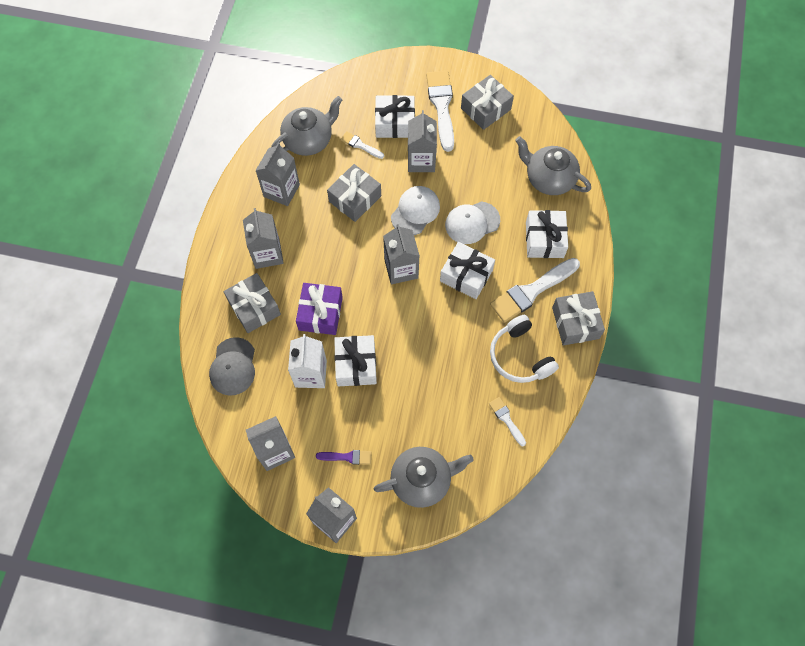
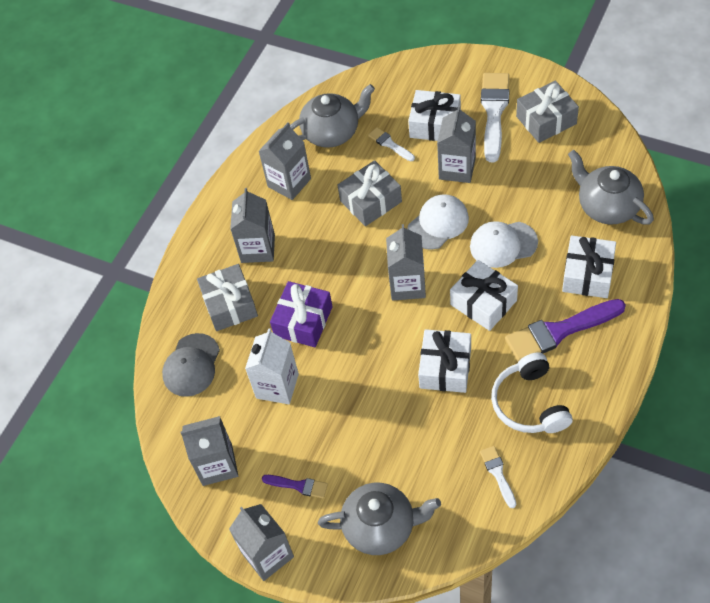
camera: 20 degrees right, 10 degrees down
(356, 365) = (331, 384): white gift -> white gift (445, 368)
(531, 291) = (559, 331): white brush -> purple brush
(575, 323) = (607, 375): grey gift -> none

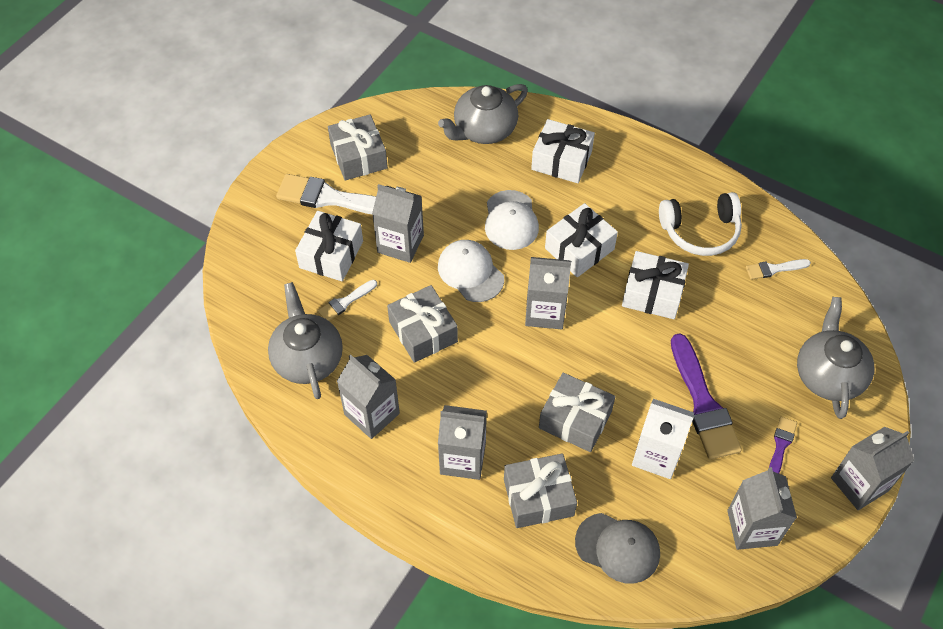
camera: 90 degrees left, 0 degrees up
(303, 321) = (575, 419): purple gift -> grey gift
(559, 331) = (623, 194): purple brush -> purple brush (703, 403)

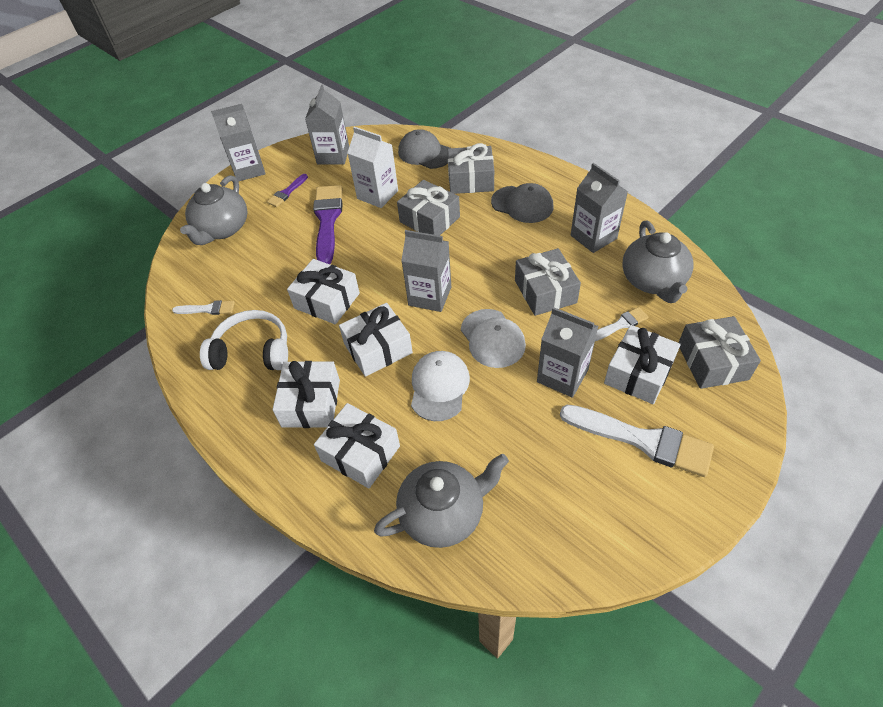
camera: 165 degrees left, 5 degrees down
(359, 156) = (611, 496): grey gift -> grey gift (712, 362)
(463, 458) = (522, 204): grey carton -> grey cap
(621, 193) = (311, 403): none -> white gift

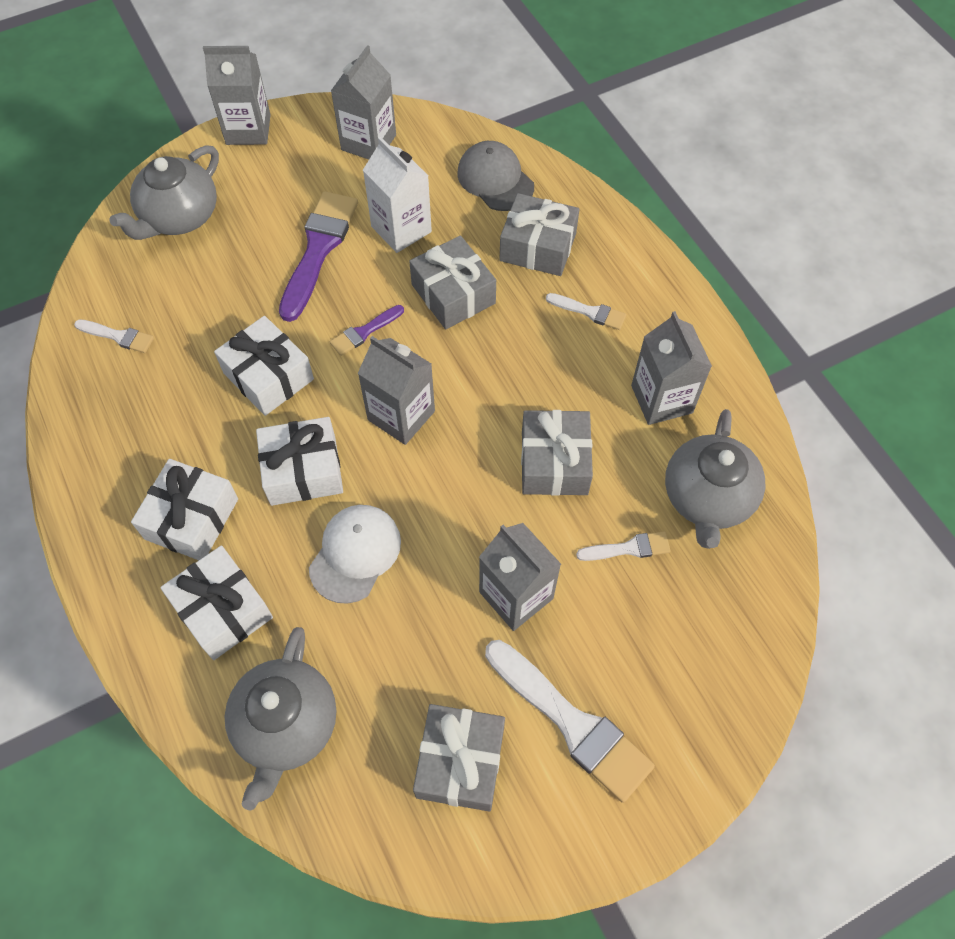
camera: 15 degrees right, 10 degrees up
(252, 351) = (150, 419): white headphones -> none
(287, 192) = (283, 185): purple brush -> purple brush (364, 332)
(443, 513) = (286, 725): grey teapot -> grey teapot turned 105 degrees clockwise
(492, 338) = (453, 508): white cap -> none
(522, 204) = (589, 312): grey cap -> white brush
(638, 373) = (615, 628): white gift -> none
(712, 362) = (721, 647): grey gift -> grey gift (460, 762)

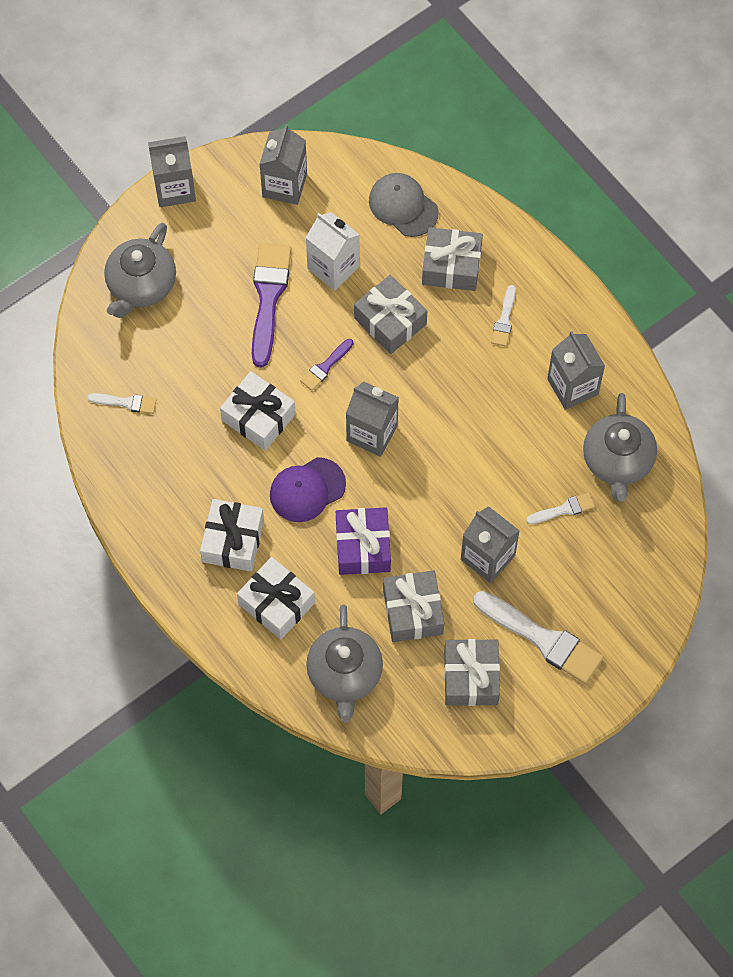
camera: 10 degrees left, 5 degrees up
(303, 470) = (307, 490): white gift -> purple cap
(355, 554) = (363, 547): white cap -> purple gift
(554, 462) = (498, 452): grey gift -> grey gift (413, 611)
(589, 312) = (504, 320): white brush -> white brush turned 90 degrees clockwise

